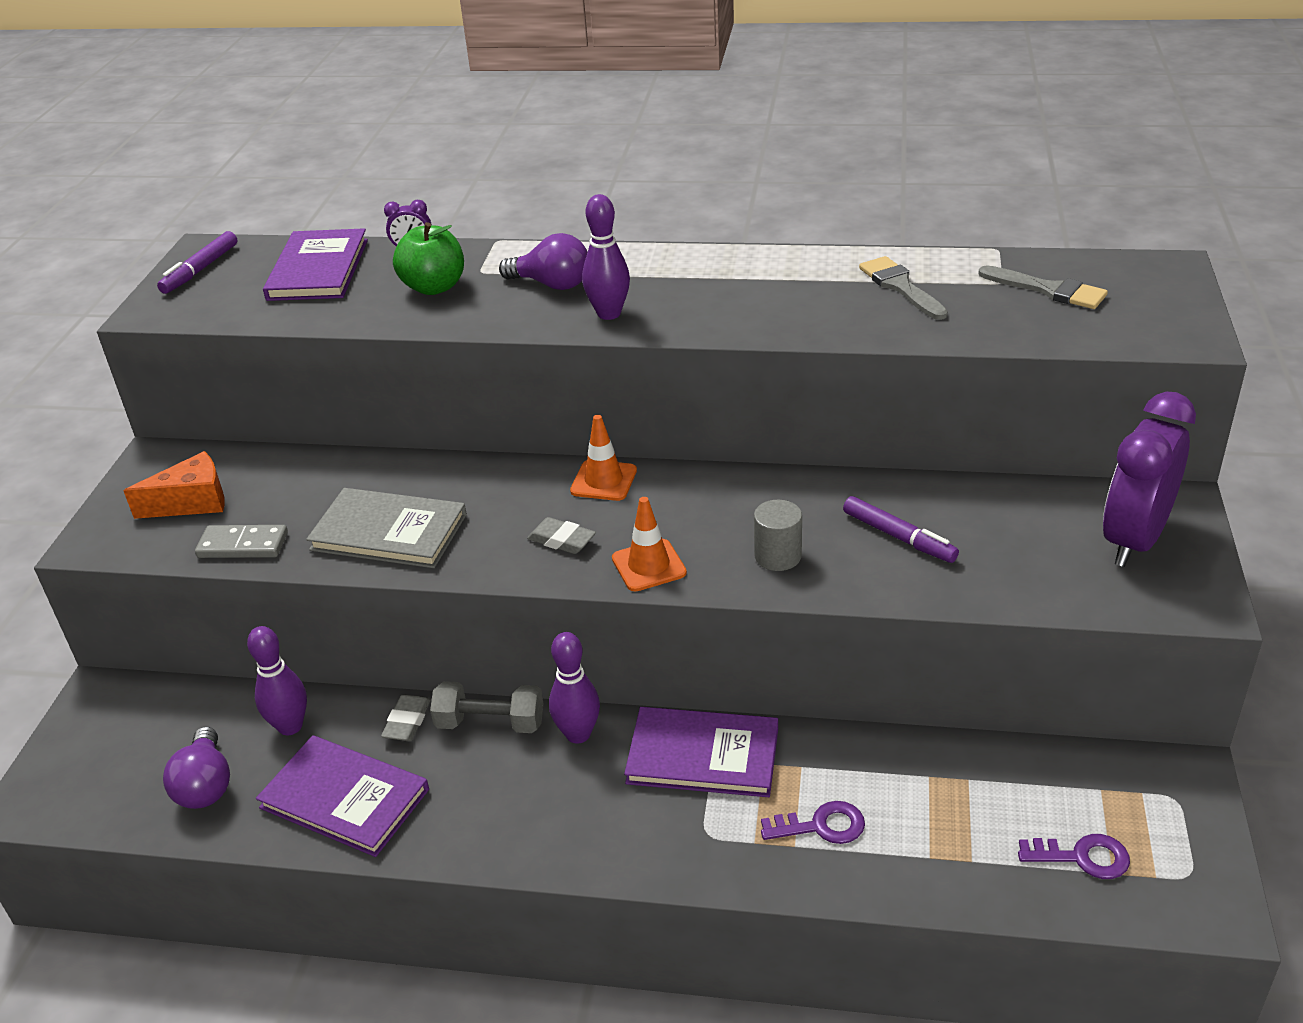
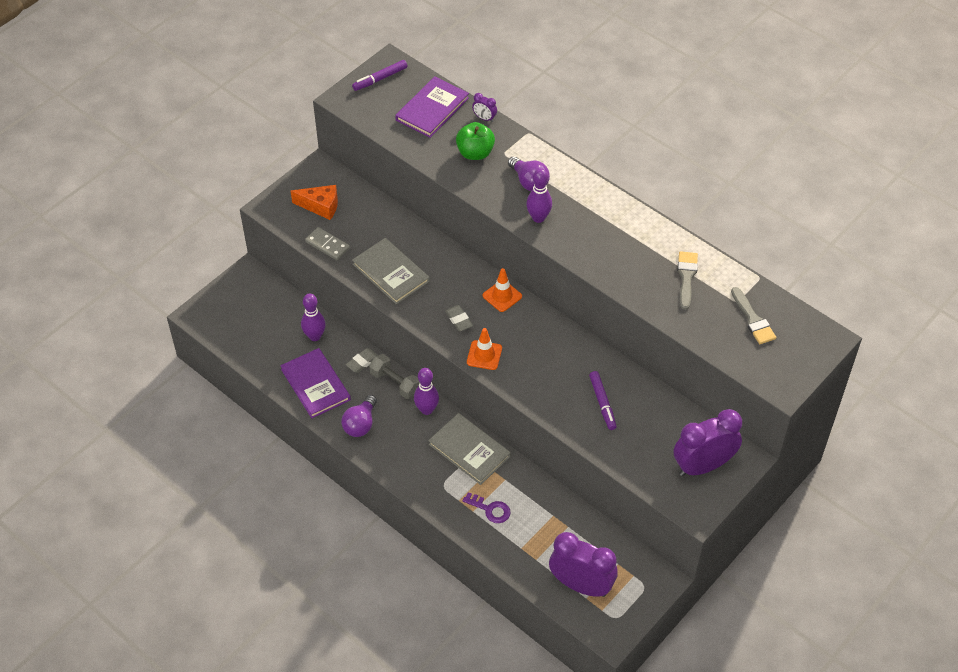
camera: 30 degrees right, 15 degrees up
(205, 785) = (266, 346): purple light bulb -> purple light bulb (360, 424)
(703, 756) = (469, 450): purple book -> grey book
(778, 556) = (542, 382): grey cylinder -> none
(1082, 857) = (581, 585): purple key -> purple clock

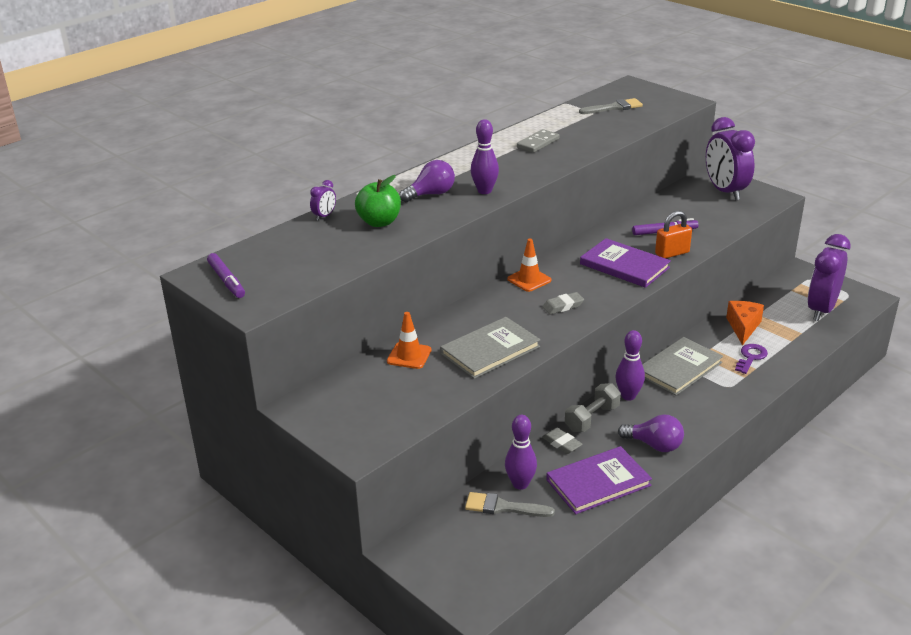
camera: 85 degrees left, 20 degrees down
(321, 206) = (368, 405): orange cheese -> orange cheese (743, 327)
(327, 245) = (439, 399): grey domino -> grey domino (538, 143)
(432, 109) = (297, 246): purple book -> purple book (624, 266)
(484, 355) = (611, 292): orange traffic cone -> orange traffic cone (409, 356)
(559, 406) = (672, 253): none -> orange padlock
(686, 277) = (565, 129): grey brush -> grey brush (503, 507)

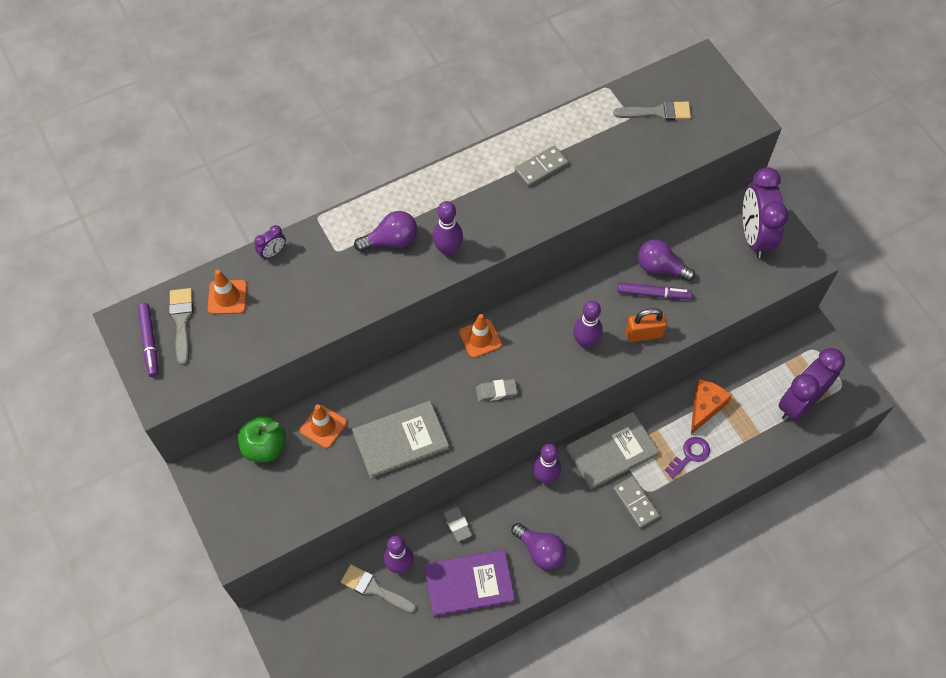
camera: 15 degrees right, 30 degrees up
(254, 264) = (182, 321): none -> grey brush
(293, 245) = (227, 297): none -> orange traffic cone
(379, 222) = (322, 279): green apple -> green apple (265, 447)
(592, 418) = (498, 498): grey dumbbell -> none
(624, 266) = (585, 342): purple book -> purple bowling pin
(660, 218) = (660, 268): none -> purple light bulb
(722, 396) = (635, 503): none -> grey domino

